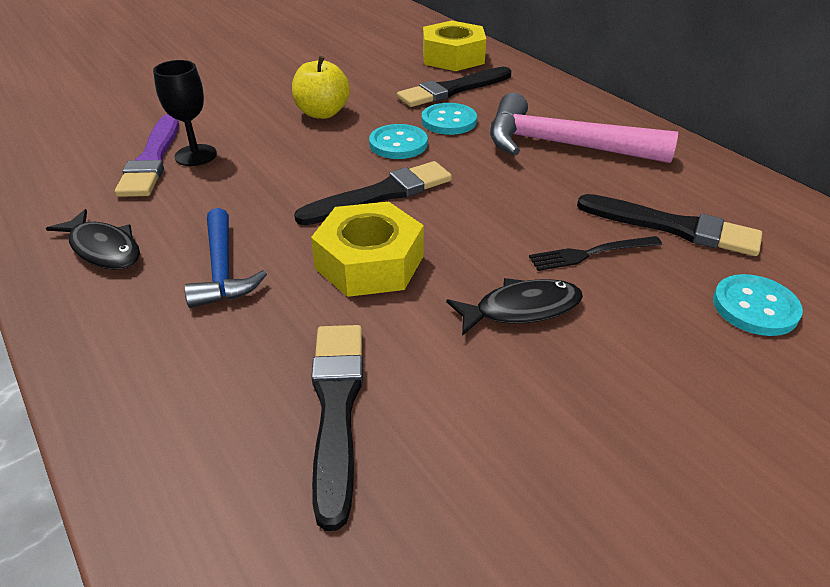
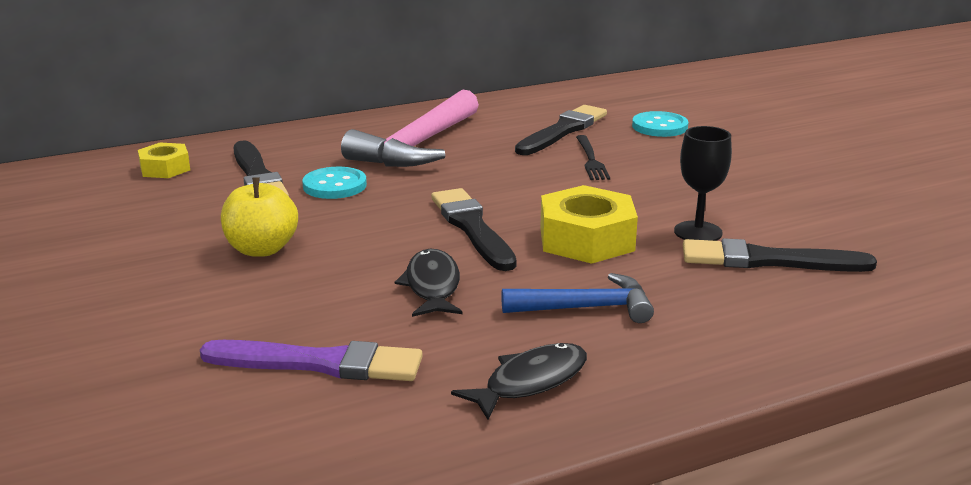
camera: 80 degrees left, 15 degrees down
(196, 155) = (326, 331): black goblet -> black goblet (698, 232)
(398, 144) = (371, 213): turquoise button -> none
(453, 57) = (165, 168): yellow nut -> yellow nut, size x0.59
(521, 309) = (657, 190): black fish -> black fish (432, 286)

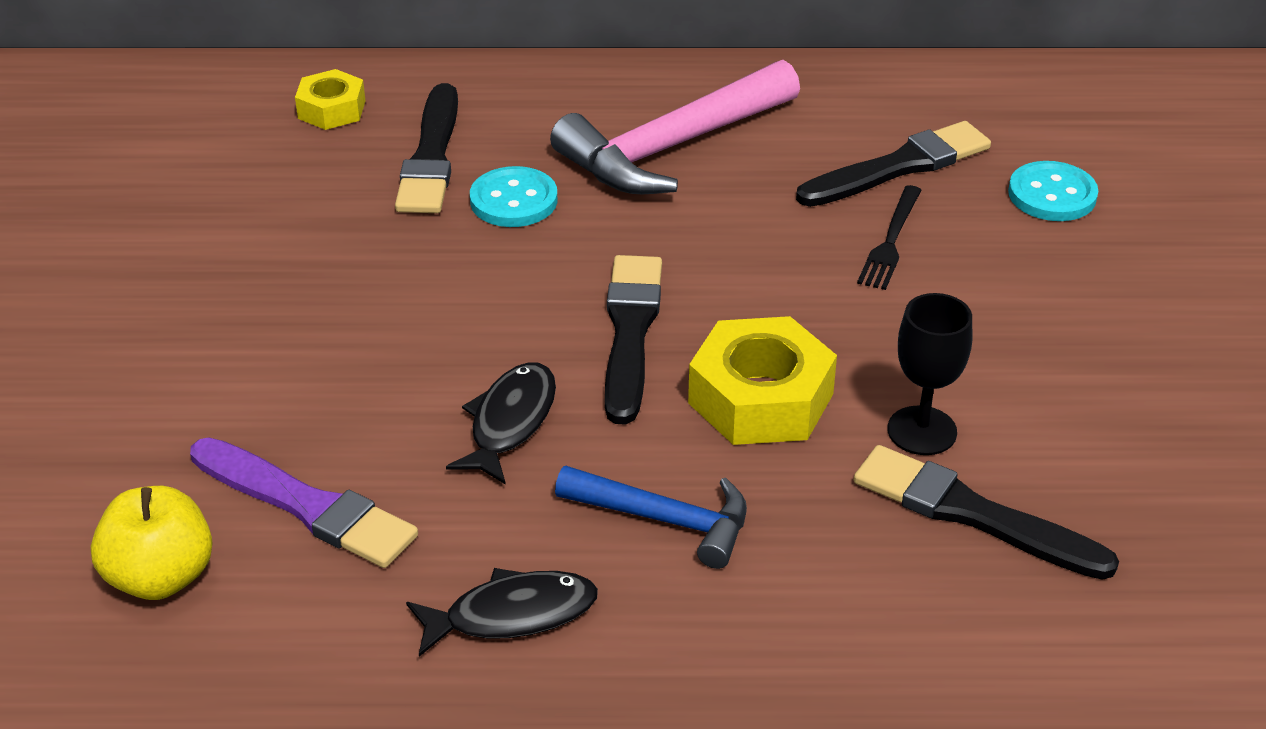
camera: 25 degrees right, 15 degrees up
(262, 249) = (356, 296): yellow apple -> yellow apple (160, 577)

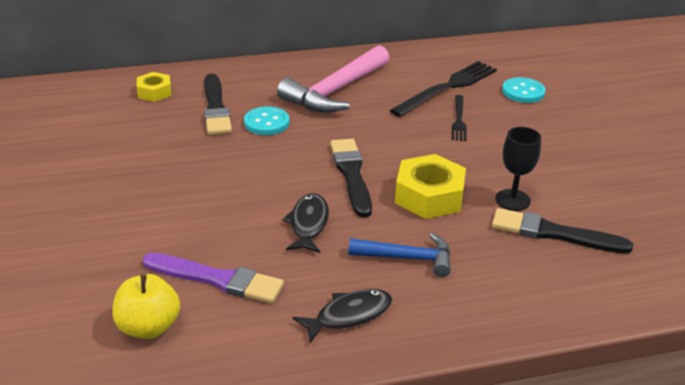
camera: 15 degrees left, 5 degrees down
(899, 167) = (447, 88): black brush -> black fork

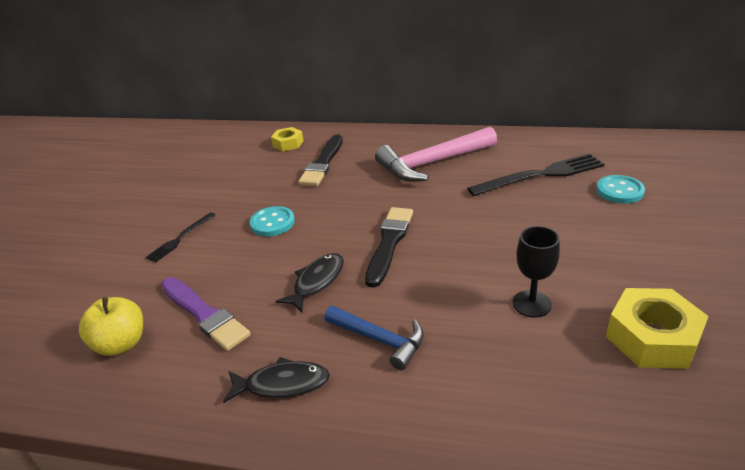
camera: 30 degrees right, 0 degrees up
(266, 123) = (353, 182): turquoise button -> turquoise button (272, 223)
(429, 196) = (447, 280): yellow nut -> yellow nut (652, 337)
(458, 120) = (531, 208): black fork -> black fork (180, 238)
(554, 233) = (554, 353): black brush -> none

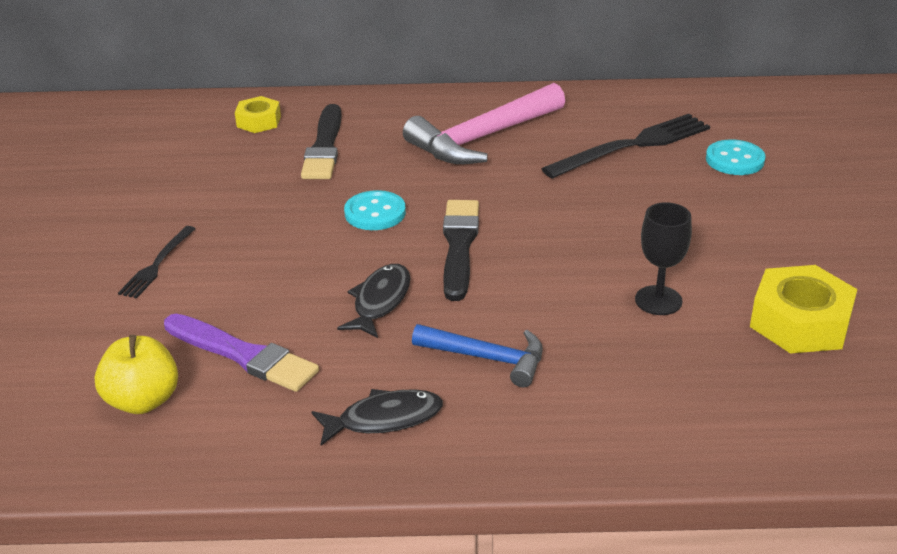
camera: 15 degrees left, 0 degrees up
(272, 223) = (285, 233): turquoise button -> turquoise button (375, 213)

